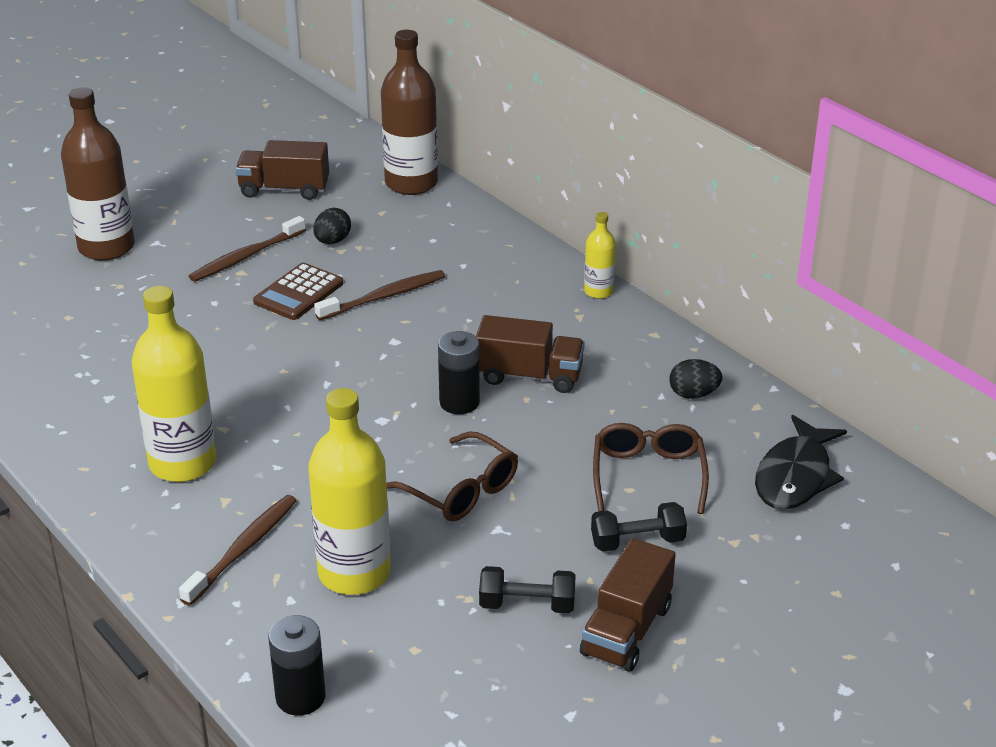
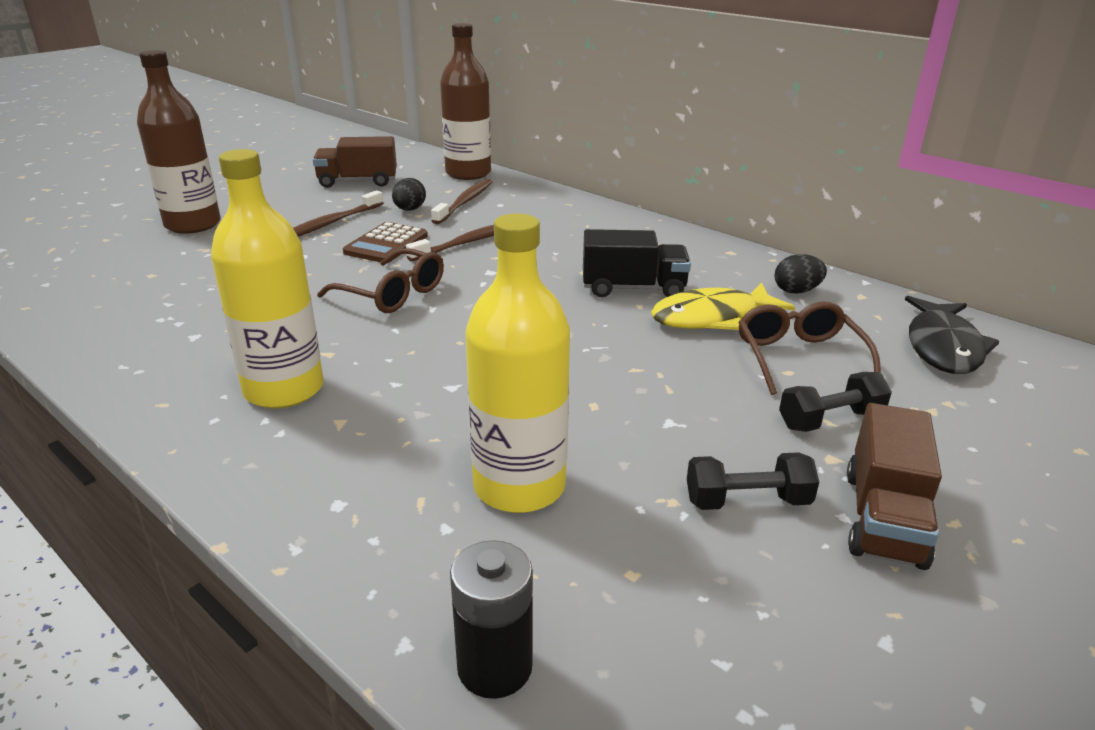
camera: 10 degrees left, 5 degrees down
(243, 549) = (372, 472): brown toothbrush -> brown toothbrush (465, 202)
(459, 402) = (574, 313): black battery -> none
(461, 491) = (611, 389): brown glasses -> brown glasses (393, 294)
(529, 376) = (633, 288): brown truck -> black truck
(590, 420) = (712, 317): none -> yellow fish
(598, 291) = (663, 228): yellow bottle -> none

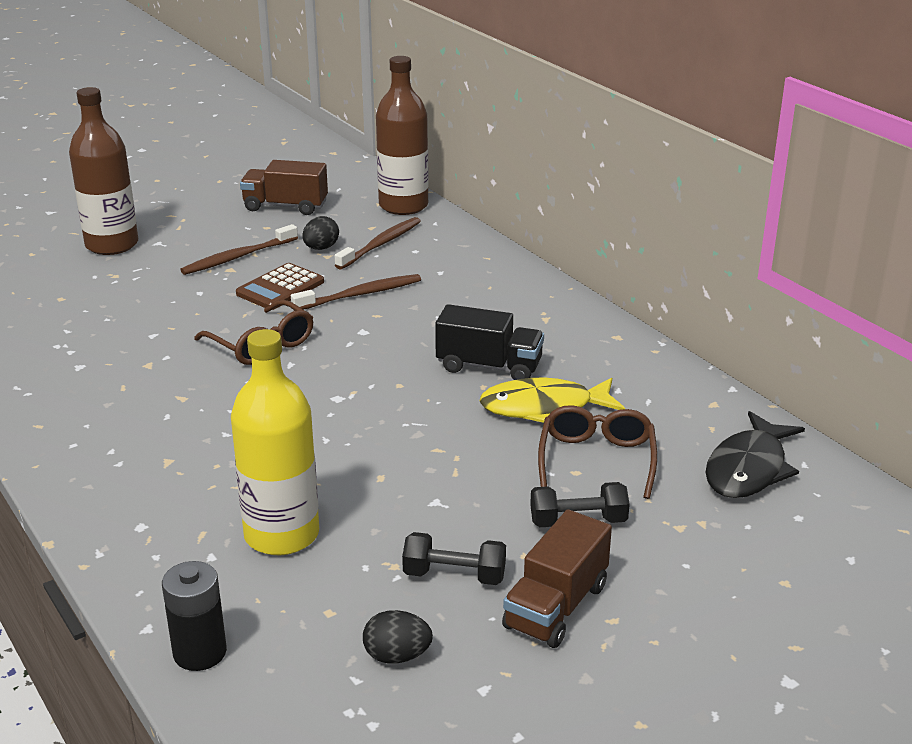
camera: 15 degrees right, 0 degrees up
(284, 389) = (135, 426): yellow bottle -> none
(796, 291) = (650, 390): black egg -> black egg (397, 656)

